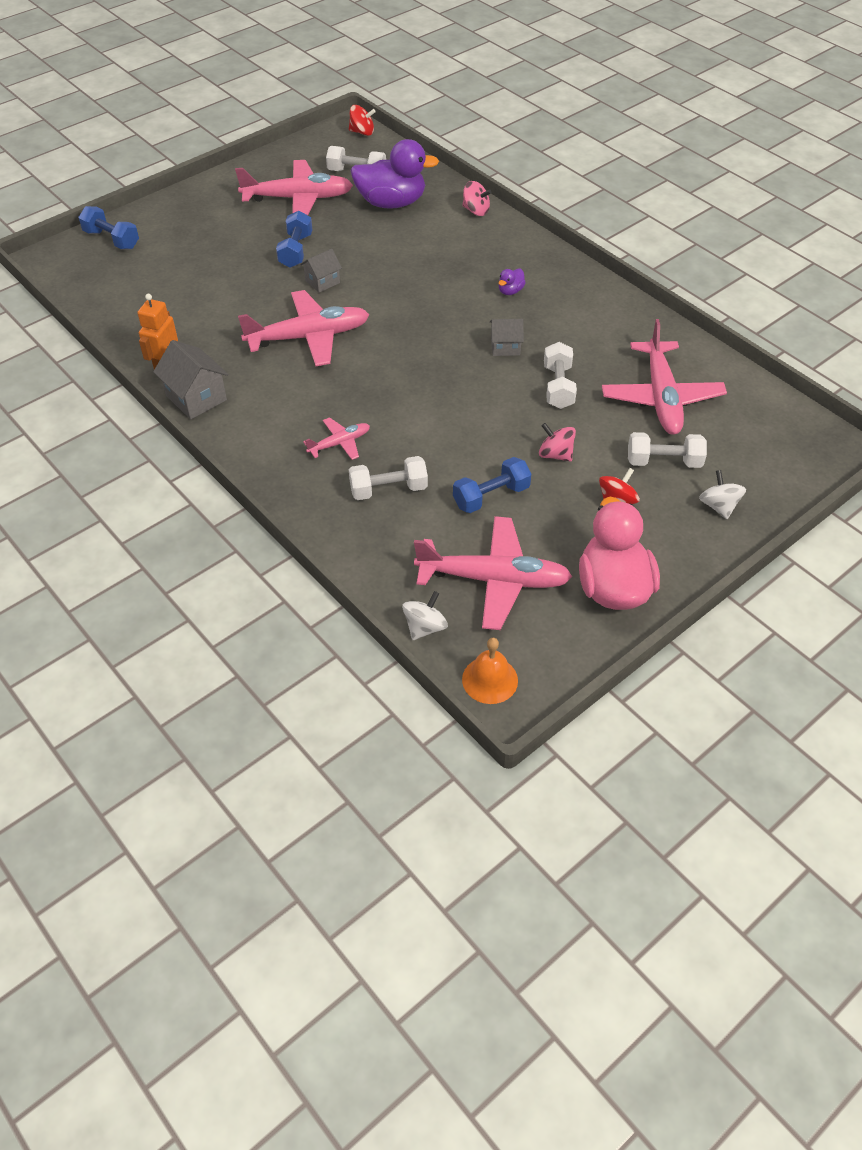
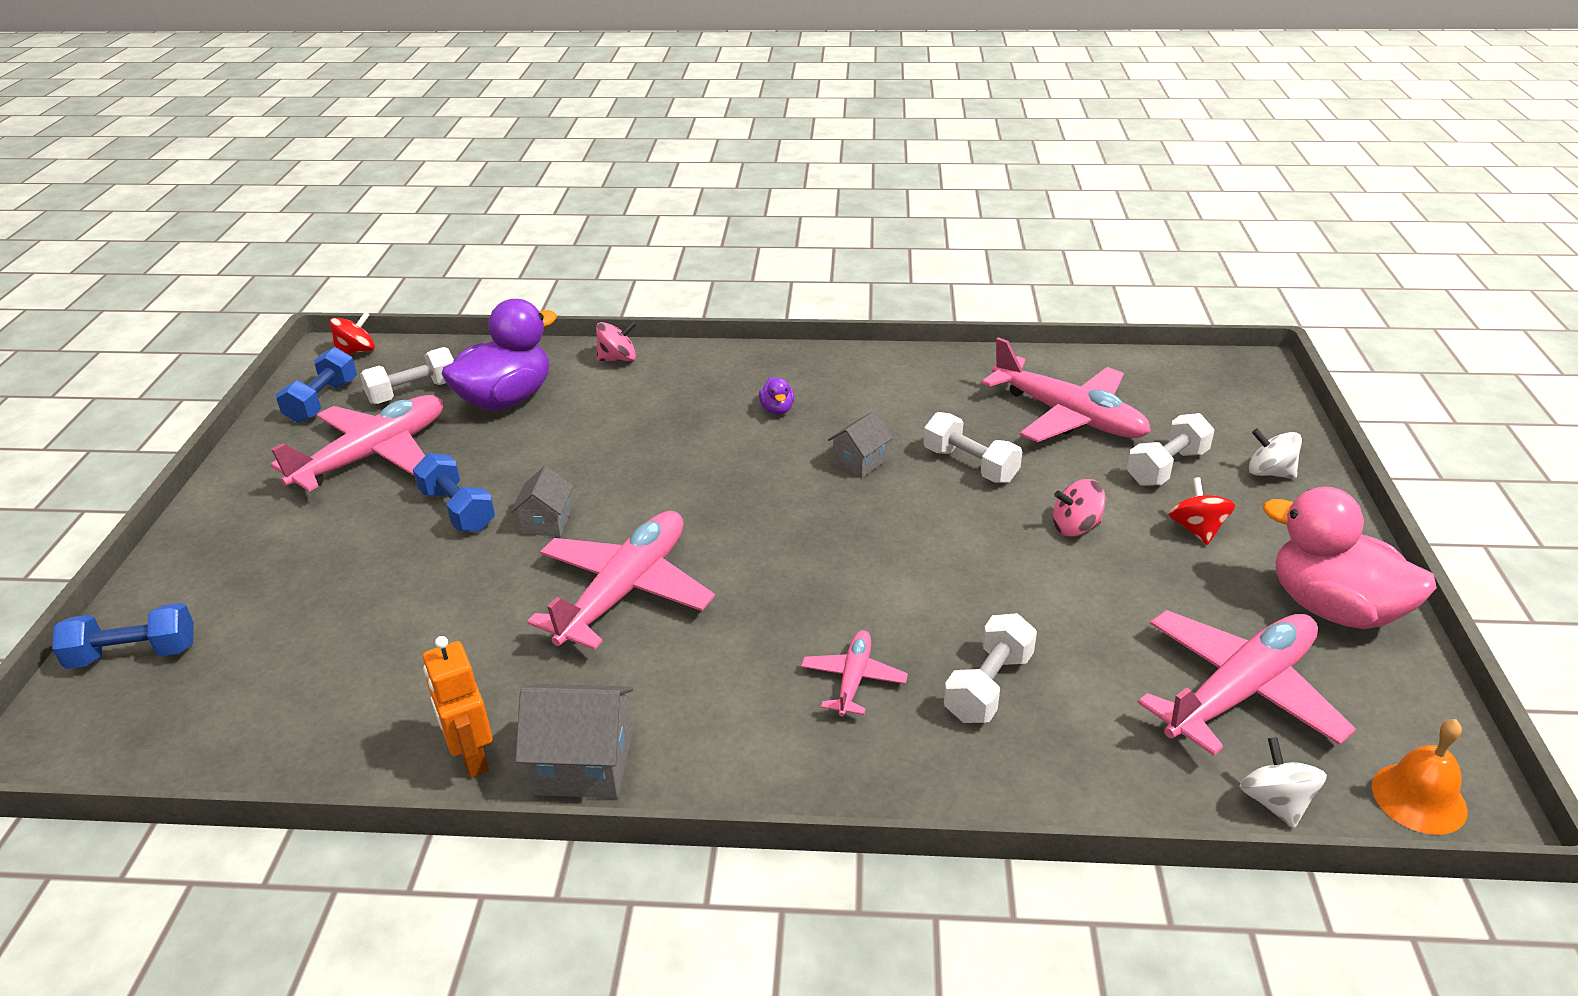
camera: 45 degrees left, 15 degrees down
(491, 496) = (1092, 611): blue dumbbell -> blue dumbbell (322, 401)

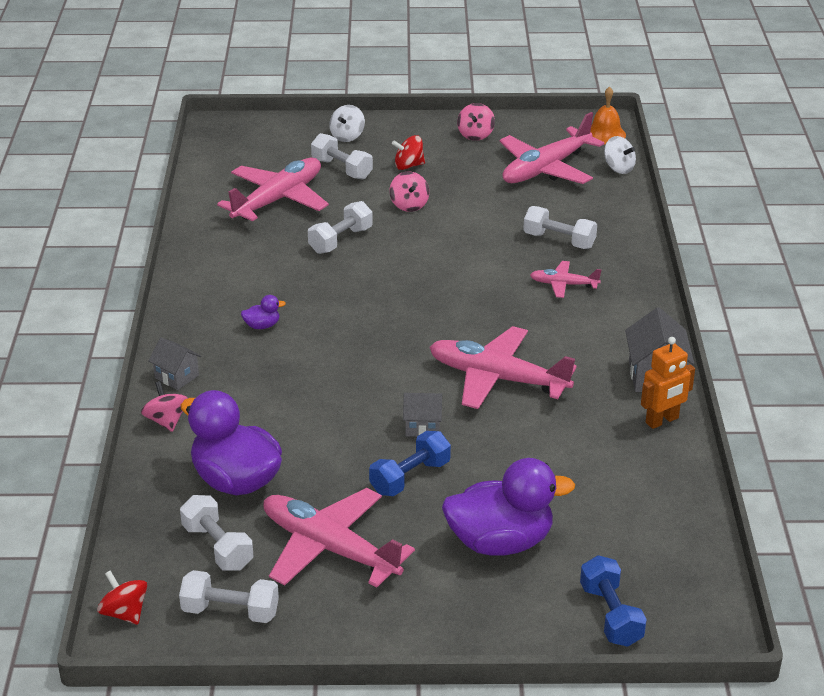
camera: 95 degrees left, 0 degrees up
(311, 573) = (500, 542): none -> purple duck
(322, 401) = (230, 611): blue dumbbell -> white dumbbell
(859, 462) = (337, 285): grey house -> grey house (176, 376)
(1239, 692) = (546, 168): pink plane -> pink plane turned 90 degrees counterclockwise
(1275, 802) = (618, 168): white spinning top -> white spinning top turned 120 degrees counterclockwise
(1333, 608) = (475, 135): pink duck -> pink spinning top

